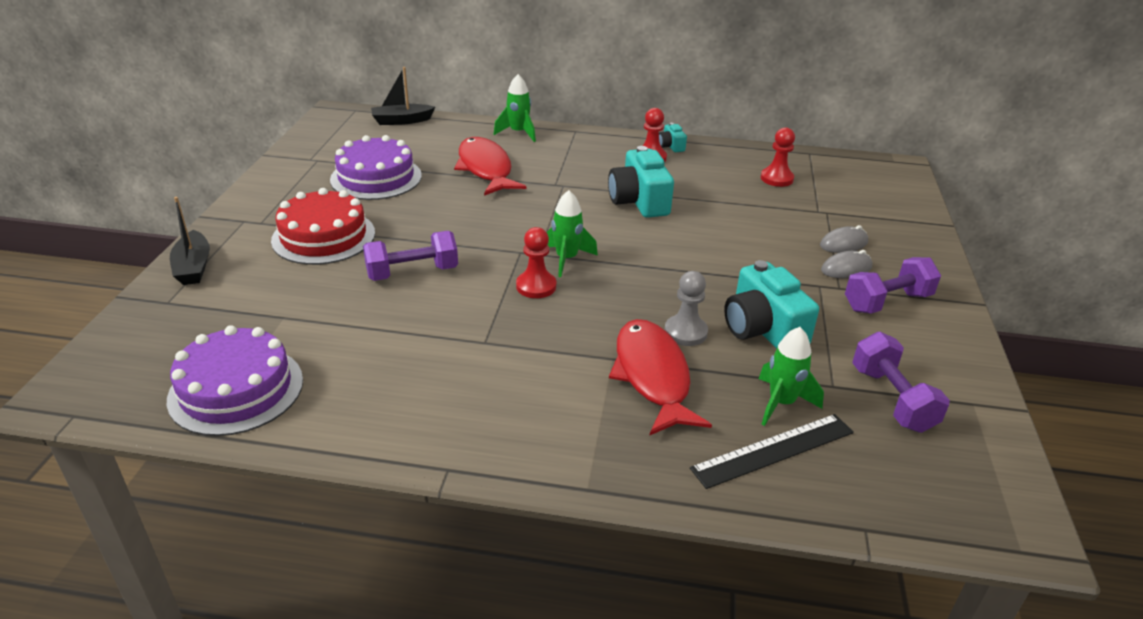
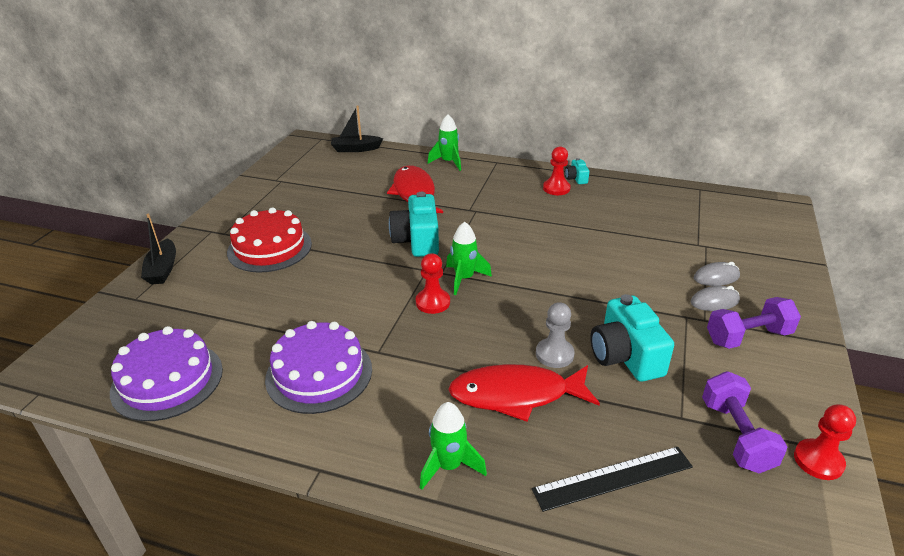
camera: 10 degrees right, 0 degrees up
(376, 177) = (323, 198): purple cake -> purple cake (319, 373)
(412, 272) = (333, 284): purple dumbbell -> none
(639, 201) = (538, 228): turquoise camera -> turquoise camera (417, 240)
(652, 376) = (516, 395): red fish -> red fish turned 90 degrees counterclockwise
(776, 178) = (665, 212): red pawn -> red pawn (818, 461)
(781, 403) = (629, 431): green rocket -> green rocket (449, 466)

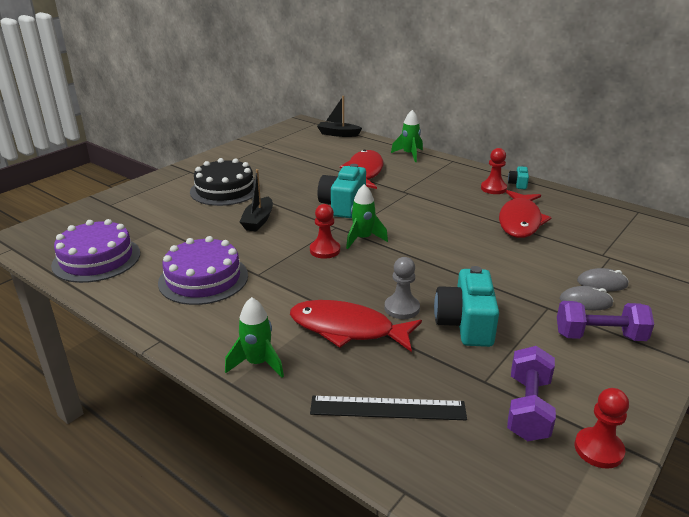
camera: 20 degrees right, 5 degrees down
(162, 269) = (140, 190): black boat -> black boat (258, 220)
(269, 248) = (225, 190): red cake -> black cake
(604, 222) = (520, 221): none -> red fish

